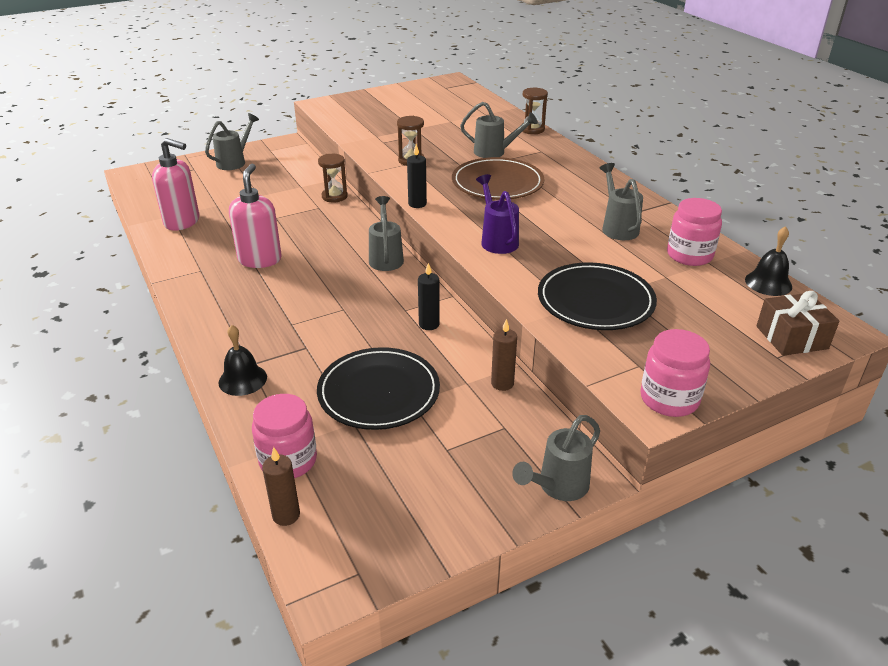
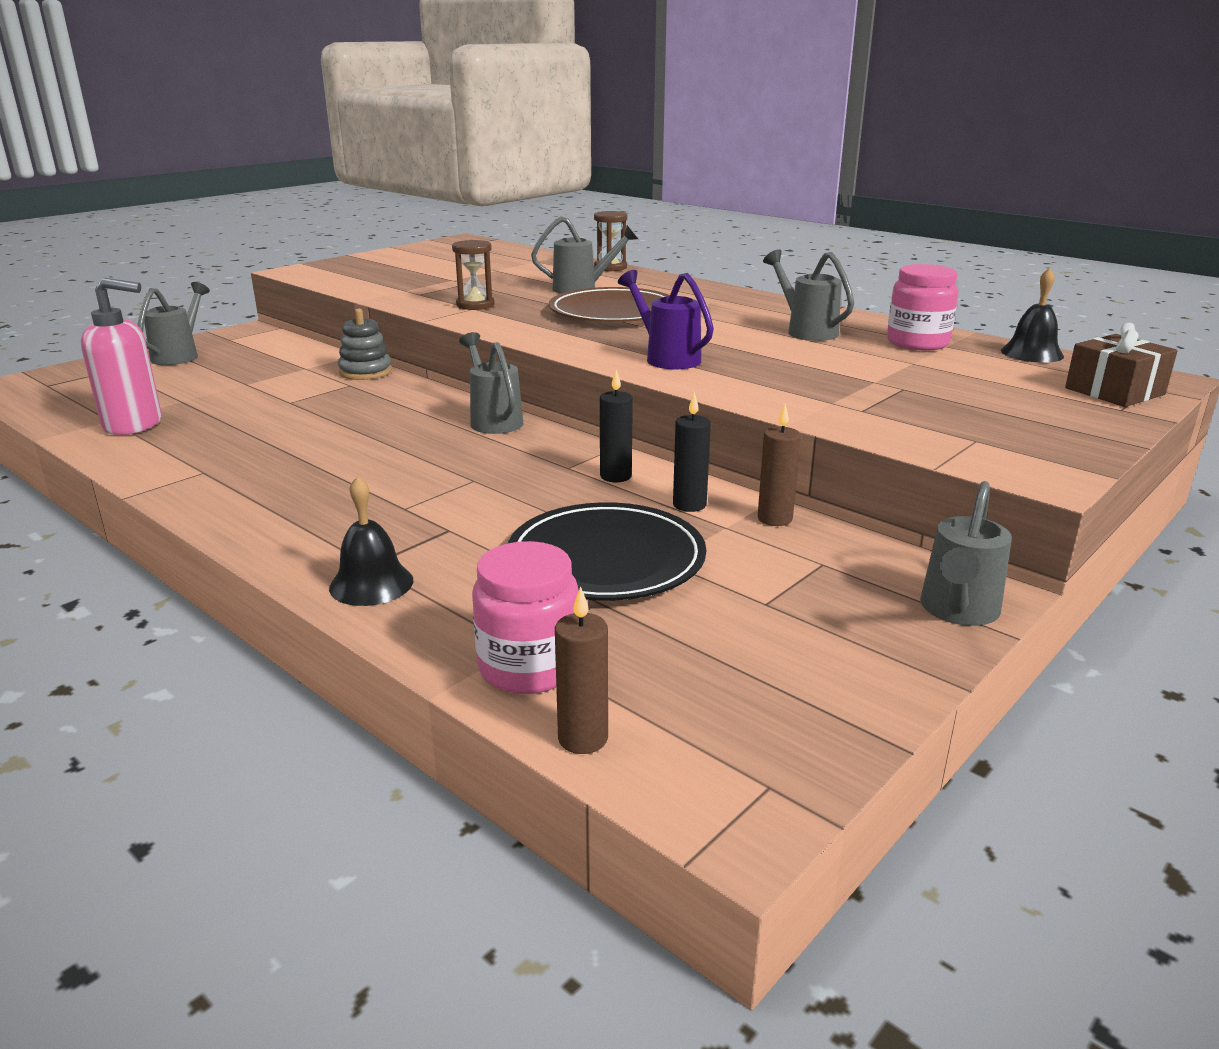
camera: 20 degrees left, 10 degrees down
(260, 259) = (297, 447): pink soap dispenser -> none
(334, 196) = (365, 372): brown hourglass -> grey stacking toy
(417, 204) = (522, 340): black candle -> black candle (689, 505)
(595, 301) = (853, 393): black plate -> none
(669, 399) = (1049, 463): pink jar -> none

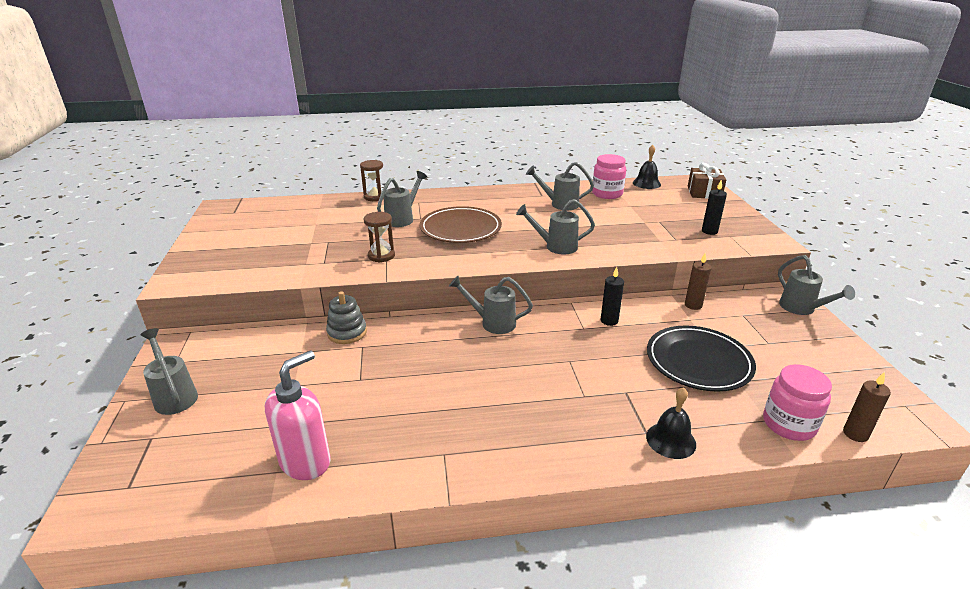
camera: 50 degrees left, 5 degrees up
(666, 358) = (555, 246): purple watering can -> grey watering can
(689, 505) = (660, 317): black candle -> black candle (709, 231)

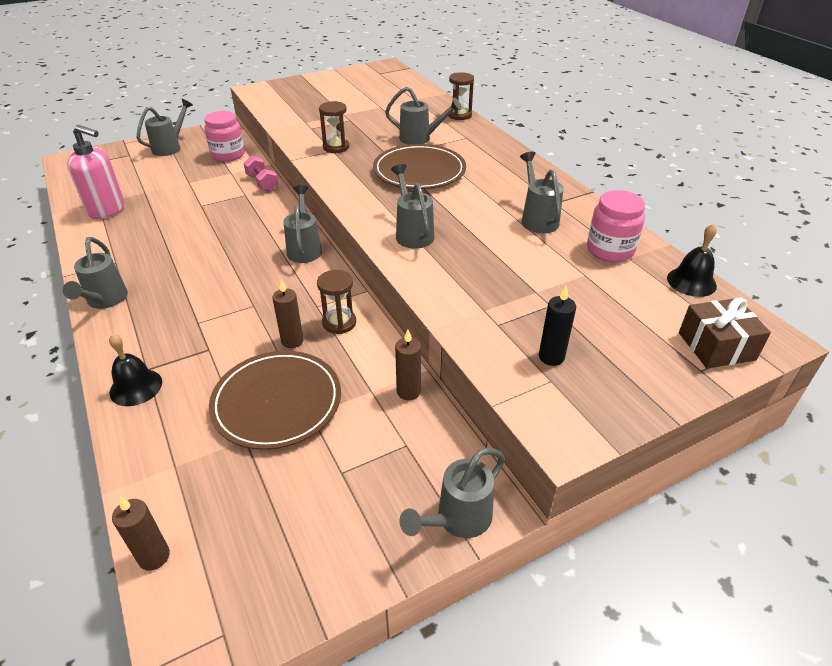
camera: 70 degrees right, 10 degrees up
(347, 332) = (262, 183): grey stacking toy -> pink dumbbell
(522, 463) = (105, 301): none -> grey watering can
(609, 321) = (339, 323): black candle -> brown hourglass
(626, 346) = (292, 341): none -> brown candle
(698, 361) = (277, 402): black plate -> brown plate
(788, 424) = (168, 486): pink jar -> pink jar (228, 155)

